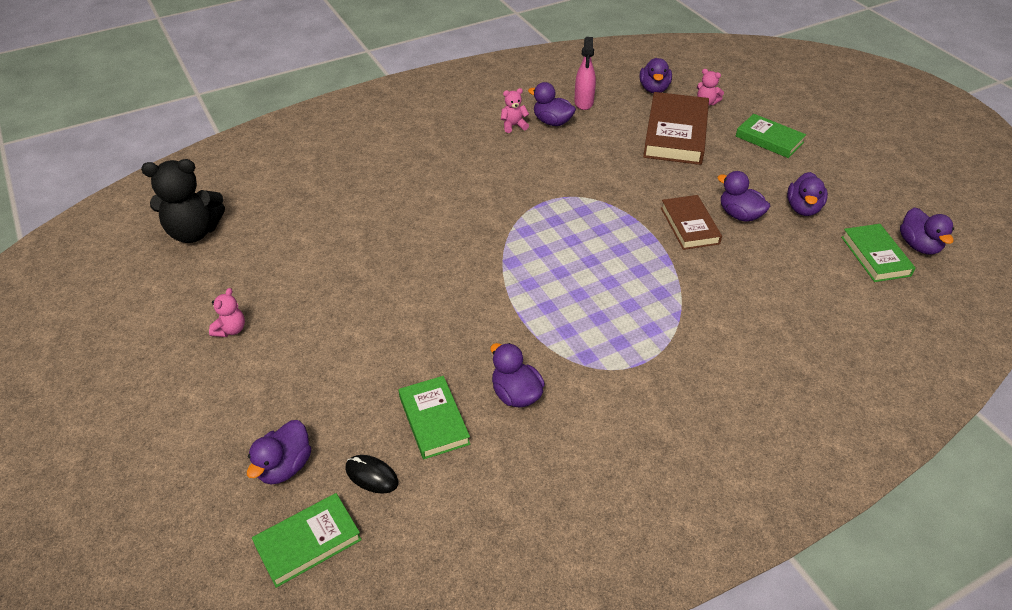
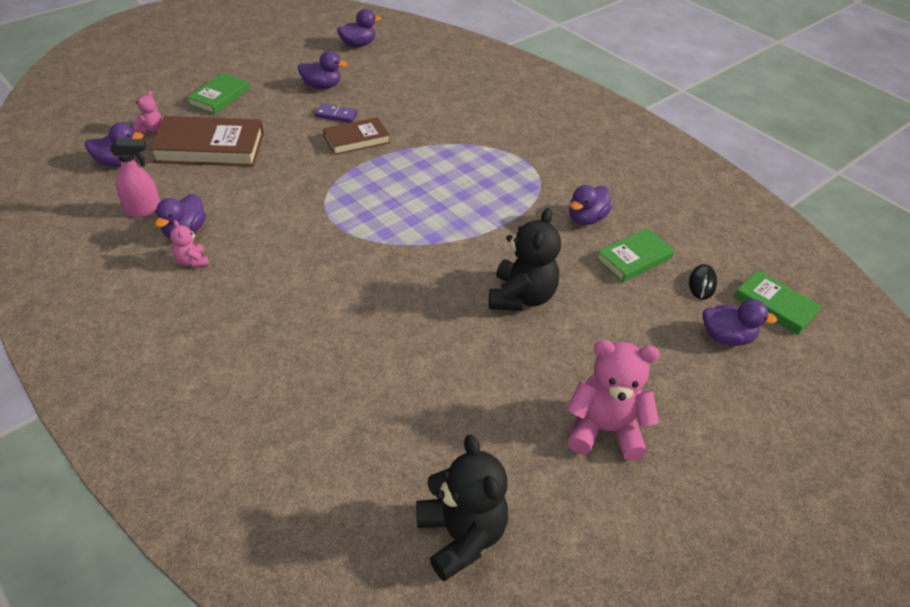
camera: 105 degrees left, 0 degrees up
(231, 330) = (604, 430): pink teddy bear -> pink teddy bear, size x2.06
(407, 309) = (521, 297): none -> black teddy bear
(739, 215) = (336, 115): purple duck -> purple domino
(875, 256) = (374, 61): green book -> none

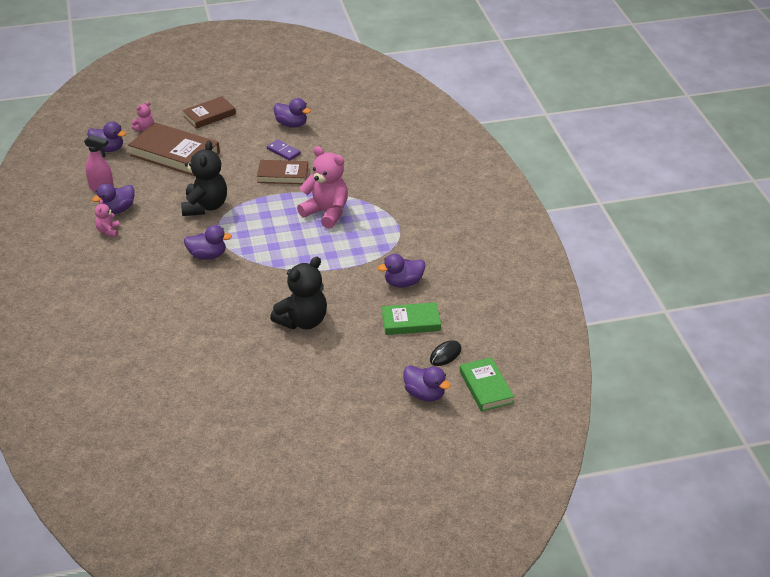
camera: 30 degrees right, 5 degrees down
(219, 97) = (209, 115): green book -> brown book
(358, 44) = (349, 94): purple duck -> purple duck (207, 255)
(461, 536) = (144, 438): black teddy bear -> black teddy bear (205, 206)
(604, 430) = (281, 417): pink teddy bear -> pink teddy bear (326, 213)

